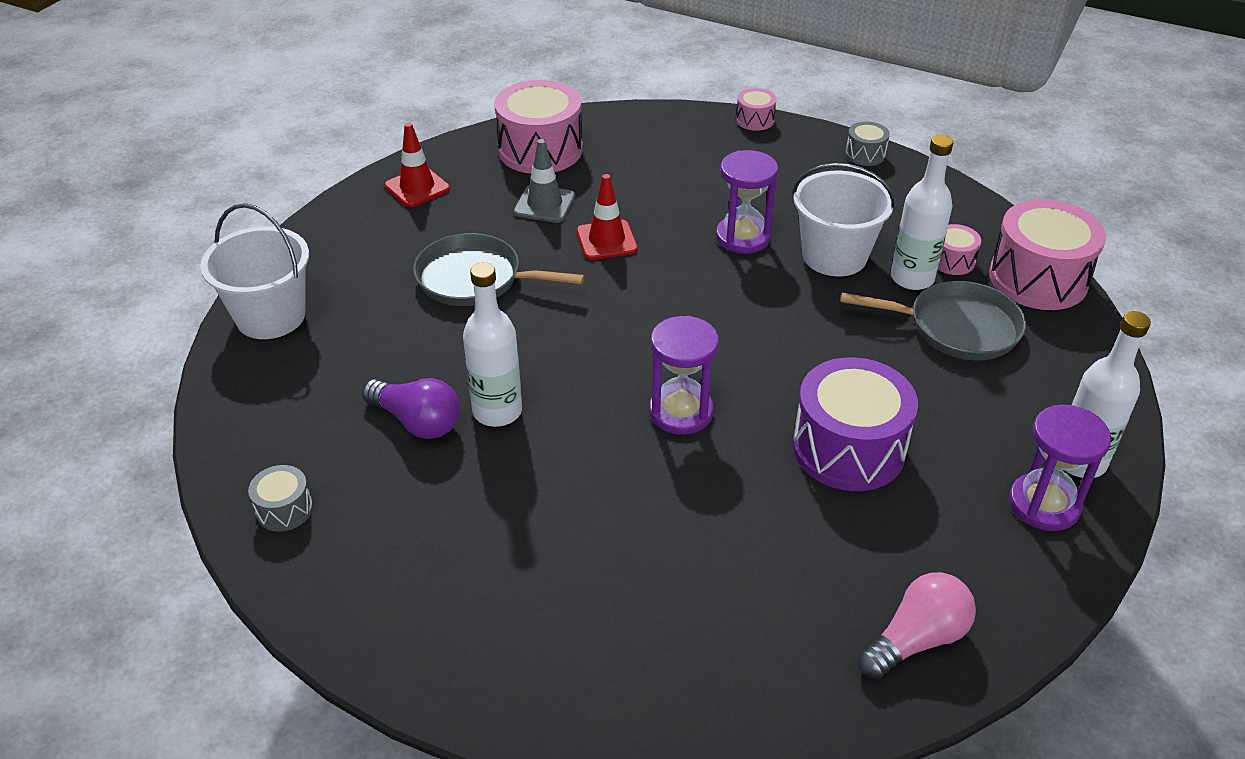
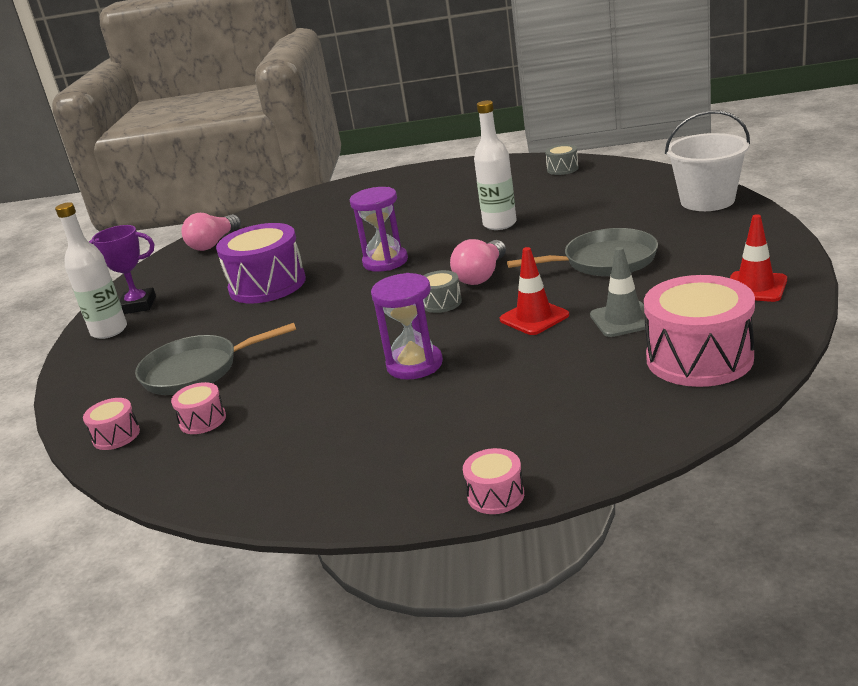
camera: 160 degrees right, 15 degrees down
(417, 422) = (540, 206): purple light bulb -> none
(600, 322) = (481, 275): none -> pink light bulb
(834, 256) = (319, 382): white bucket -> none
(865, 154) = (325, 503): grey drum -> grey drum (441, 303)
(912, 278) = (241, 392): white bottle -> none
(1038, 278) = (116, 436): pink drum -> pink drum, size x0.47
(1044, 504) = (138, 305): purple hourglass -> purple trophy

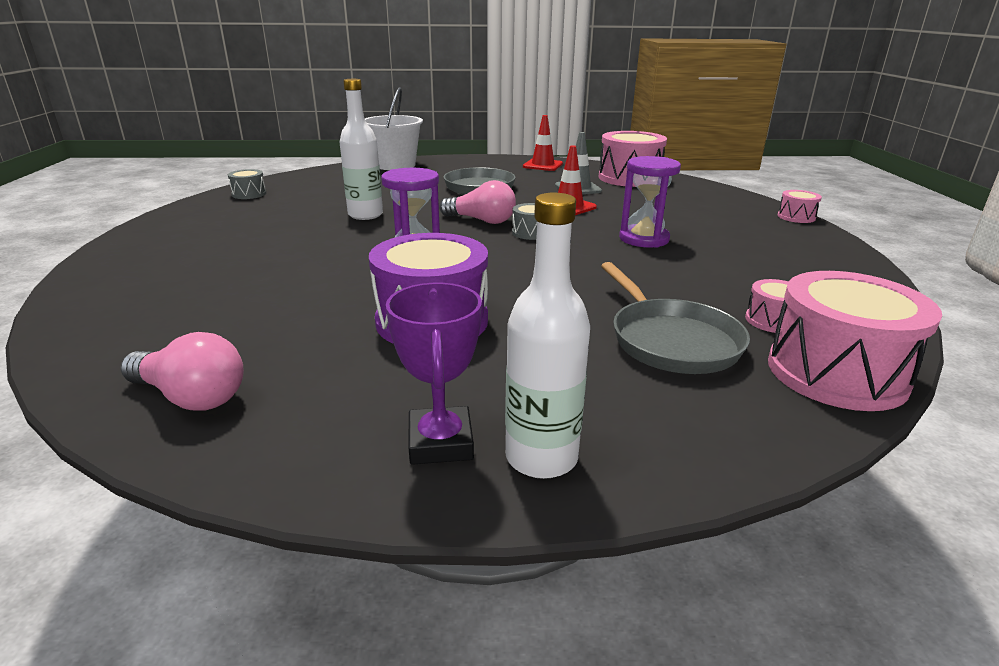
camera: 100 degrees left, 0 degrees up
(116, 436) = (836, 373): pink drum -> pink drum, size x2.12

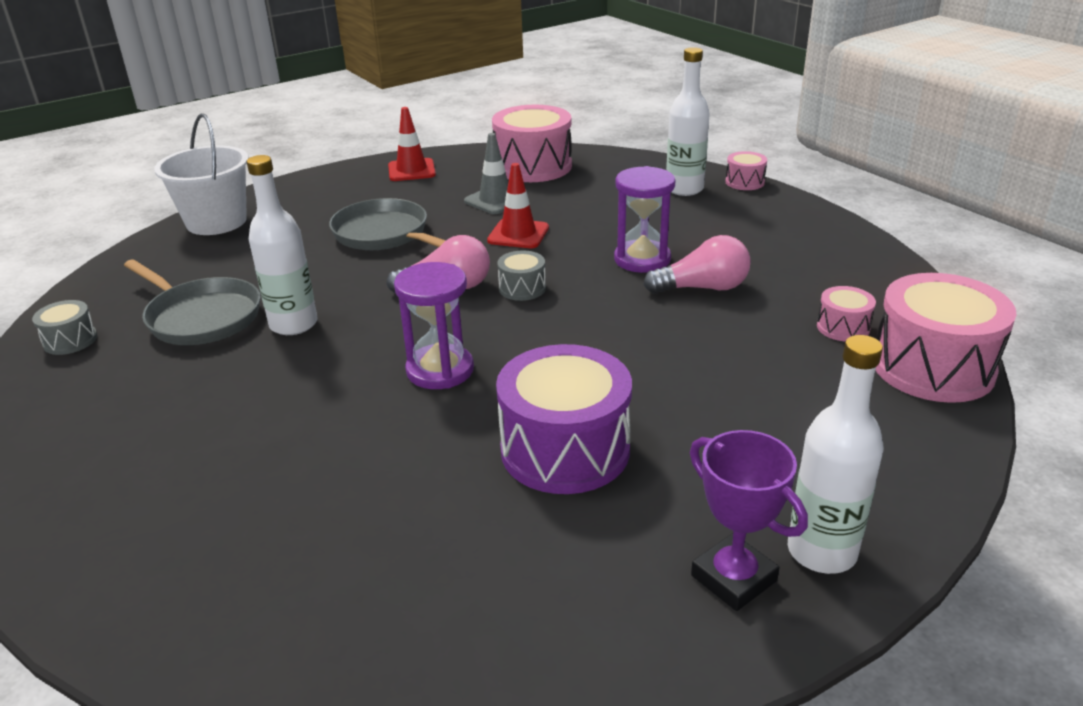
camera: 30 degrees left, 5 degrees up
(191, 397) = (447, 652): pink light bulb -> pink light bulb (702, 288)
(671, 340) = (791, 383): grey pan -> grey pan (201, 317)
(735, 210) = (684, 189): none -> white bottle

